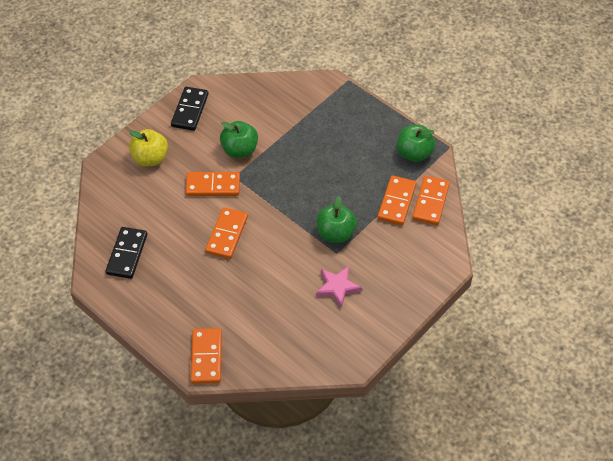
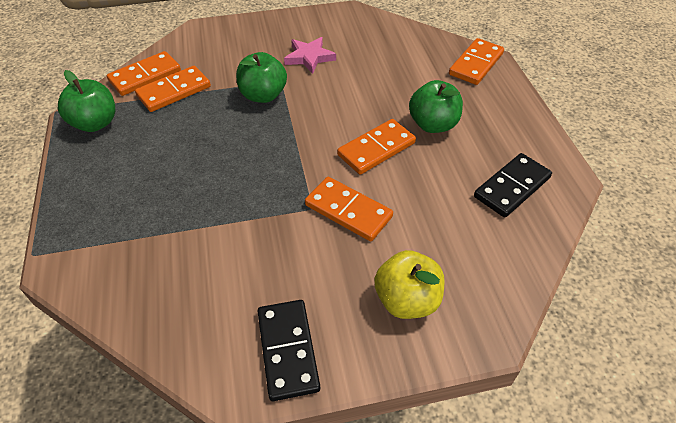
camera: 145 degrees left, 5 degrees down
(190, 110) = (288, 350): black domino -> black domino turned 60 degrees counterclockwise
(240, 150) = (273, 238): green apple -> green apple (433, 124)

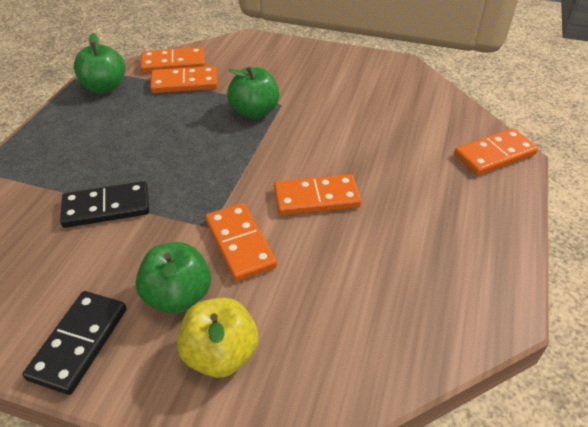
camera: 30 degrees right, 5 degrees down
(309, 57) = (325, 92): pink star -> none
(433, 124) = (394, 197): green apple -> green apple (178, 296)
(512, 187) = (428, 295): black domino -> black domino (106, 207)

